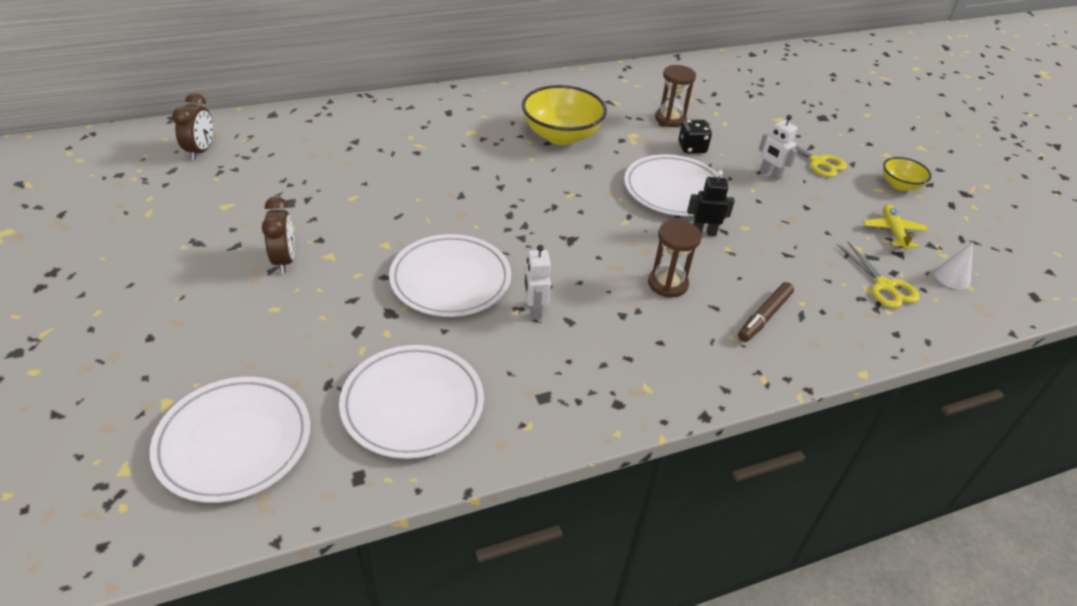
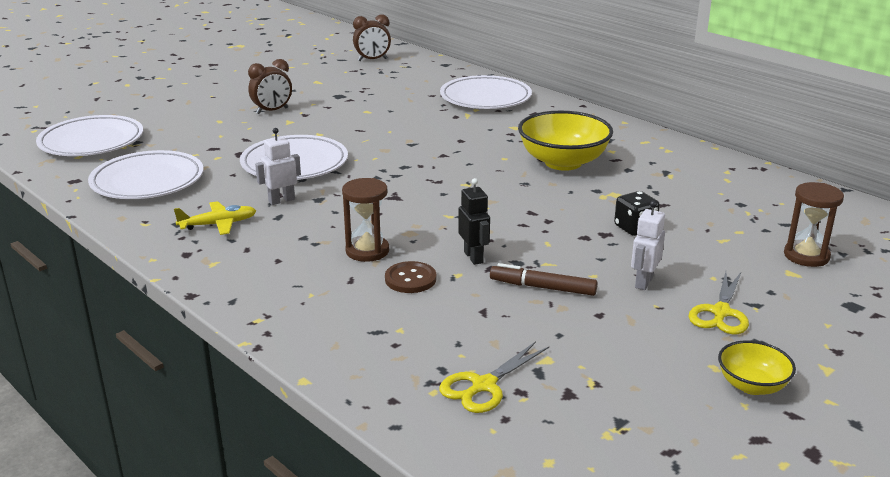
camera: 70 degrees right, 15 degrees down
(670, 119) = (680, 207): brown hourglass -> brown hourglass (806, 256)
(674, 190) = (534, 231): white plate -> white plate (485, 98)
(726, 274) = (410, 279): none -> brown button
(764, 317) = (356, 309): brown marker -> brown marker (542, 287)
(893, 231) = (617, 386): yellow plane -> yellow plane (218, 224)
(952, 277) = (557, 443): white cone -> none

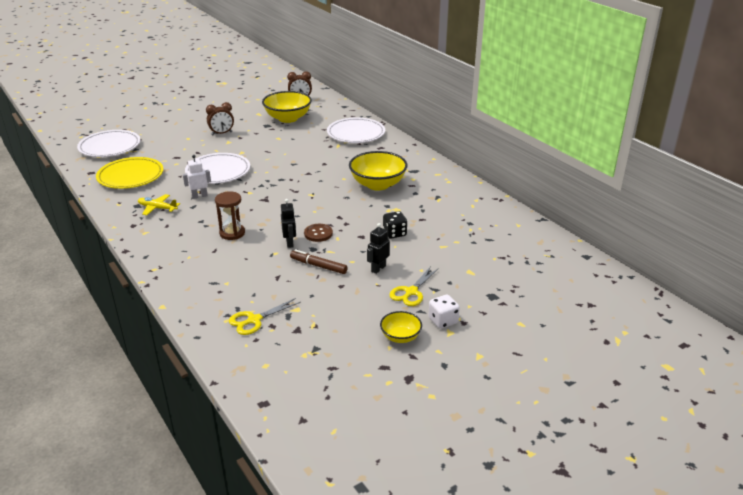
camera: 10 degrees right, 5 degrees up
(147, 181) = (130, 176): white plate -> yellow plate
(218, 224) = (157, 208): yellow plane -> yellow plane turned 150 degrees counterclockwise
(367, 85) = (288, 118): none -> yellow bowl
(410, 279) = (247, 253): brown button -> brown button (318, 233)
(643, 282) = (378, 268): white robot -> black robot
(803, 352) = (443, 321): none -> white dice
(806, 256) = (486, 261): brown hourglass -> none

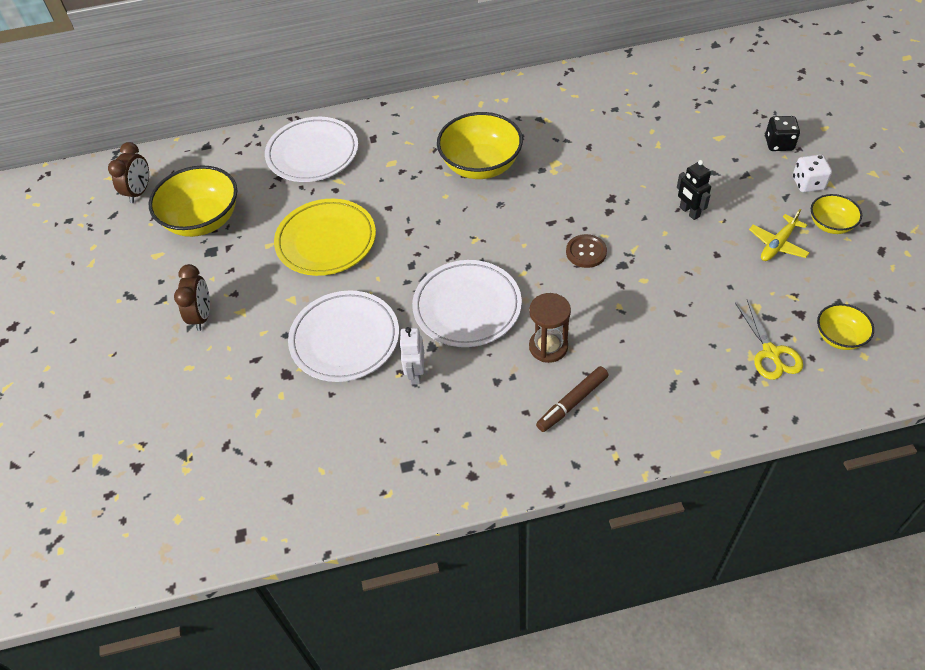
camera: 65 degrees left, 20 degrees up
(110, 147) = (146, 497): white plate -> white plate (467, 307)
(130, 176) = (293, 468): yellow plate -> yellow plate (326, 241)
(157, 208) = (430, 436): yellow plane -> yellow plane (778, 244)
(280, 351) = (839, 337): none -> yellow bowl
(290, 243) = (599, 286): black robot -> none
(318, 266) = (665, 267): brown marker -> brown marker (572, 402)
(394, 233) = (613, 179): black dice -> black dice (779, 144)
(411, 292) = (746, 195): yellow scissors -> none

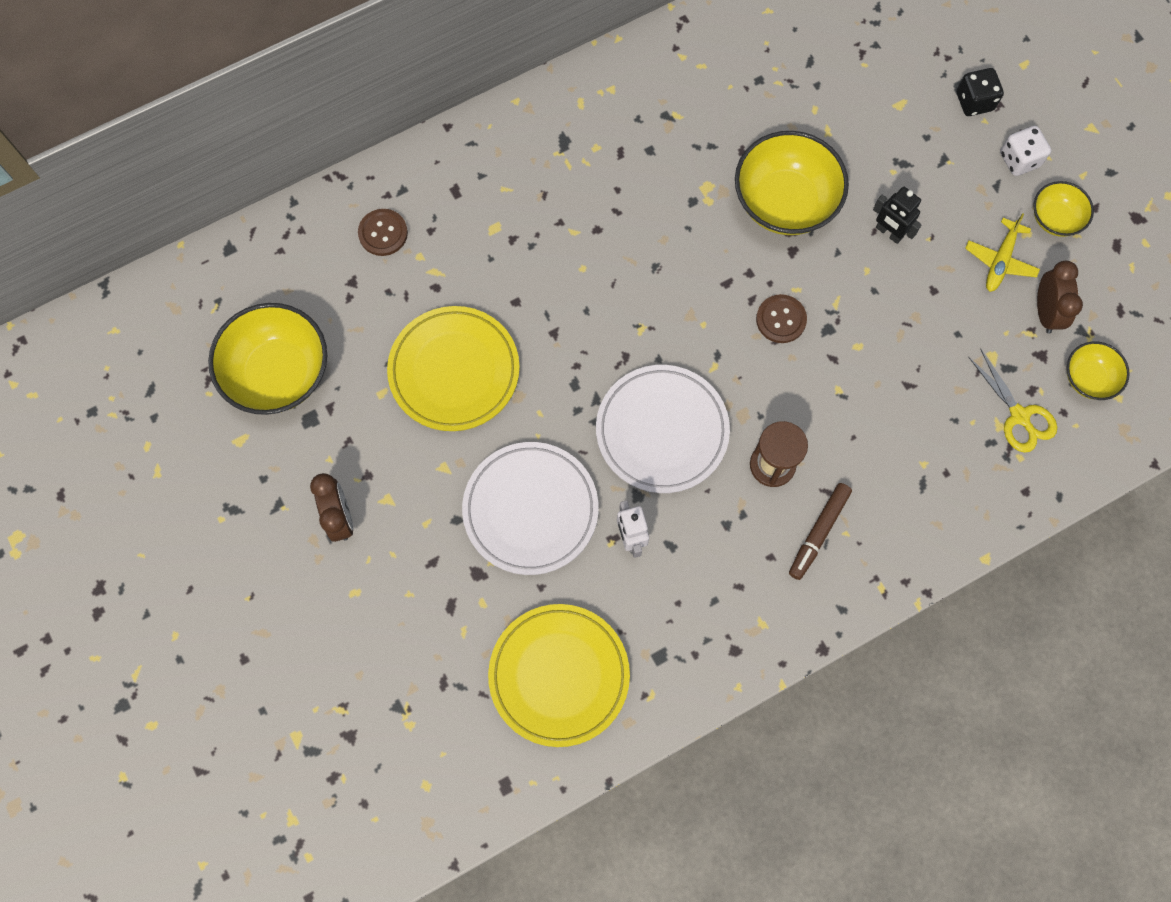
camera: 20 degrees left, 20 degrees up
(139, 192) = (170, 345): brown clock -> brown clock (1046, 312)
(312, 153) = (383, 233): white plate -> brown button
(319, 461) = (559, 675): none -> yellow plate
(480, 165) = (613, 210): yellow bowl -> yellow bowl (784, 202)

